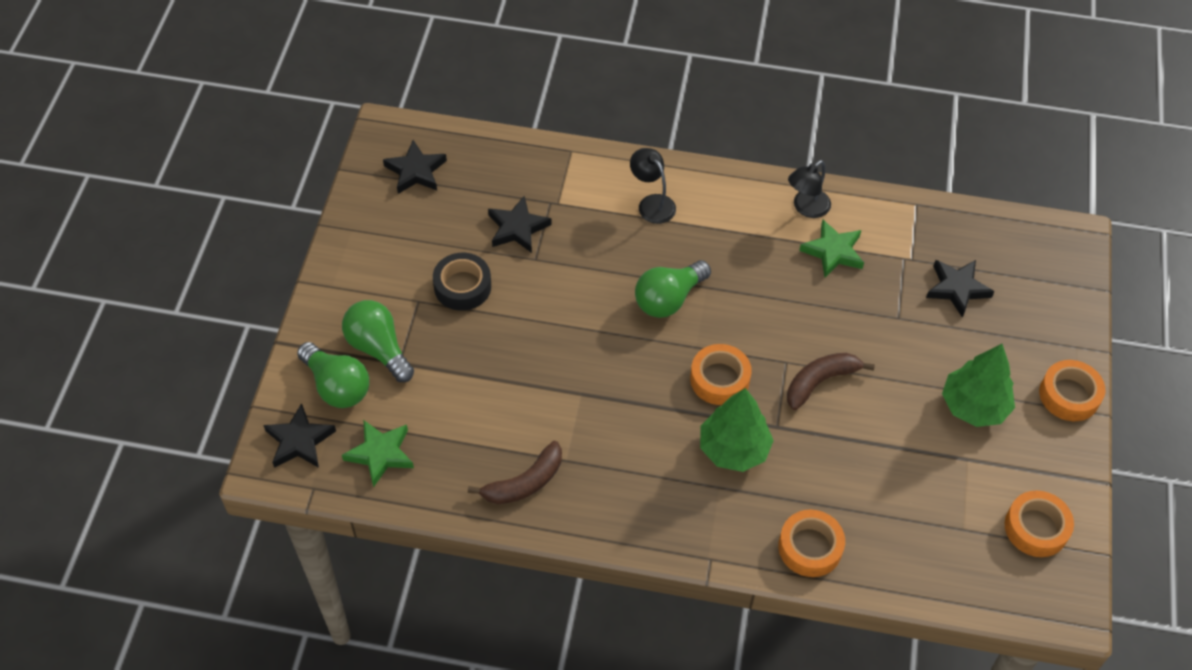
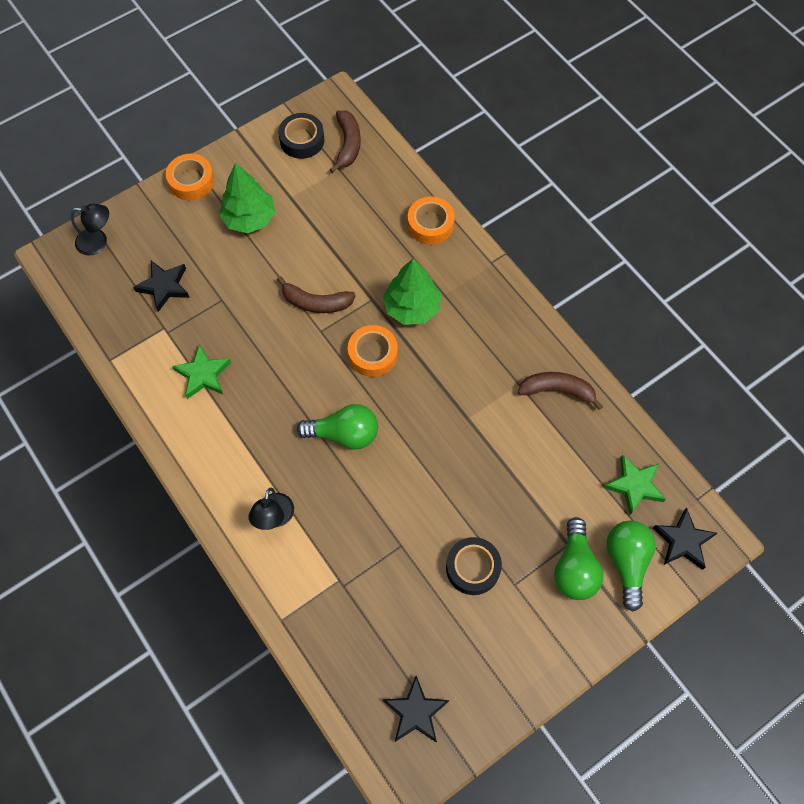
camera: 135 degrees left, 10 degrees up
(517, 228) = (388, 583): black star -> none
(806, 208) = (180, 420): black lamp -> black lamp (98, 242)
(989, 564) = (348, 145): none -> brown banana
(1036, 528) = (302, 140): orange tape -> black tape

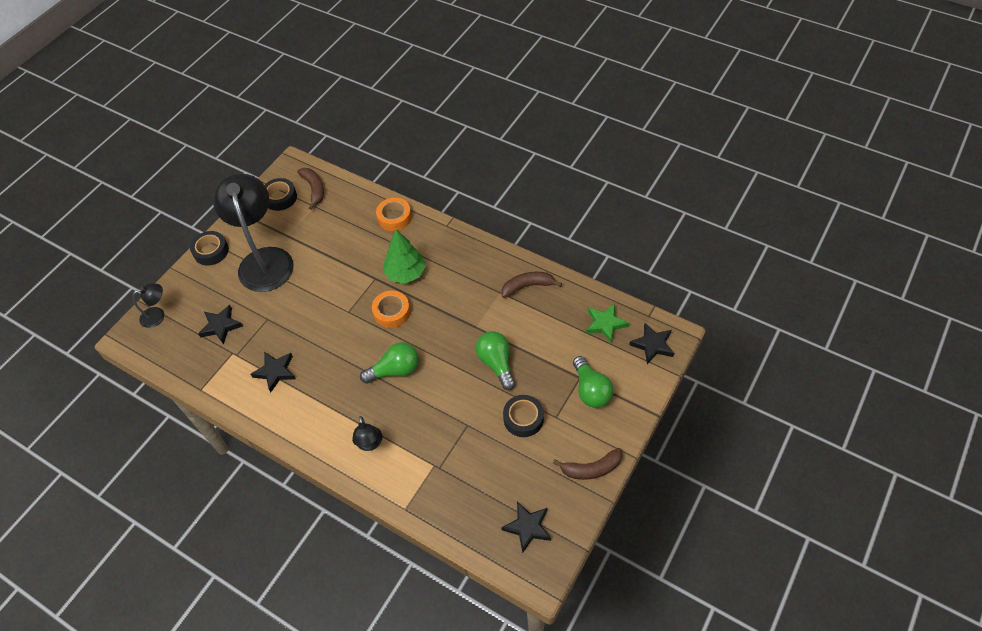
camera: 20 degrees left, 10 degrees down
(191, 181) = (211, 251): orange tape -> black tape
(203, 374) = (275, 372): green star -> black star
(249, 218) = (264, 260): green tree -> black lamp
(316, 302) = (336, 295): brown banana -> brown banana (591, 469)
(626, 562) = (623, 373): green light bulb -> green light bulb (496, 363)

